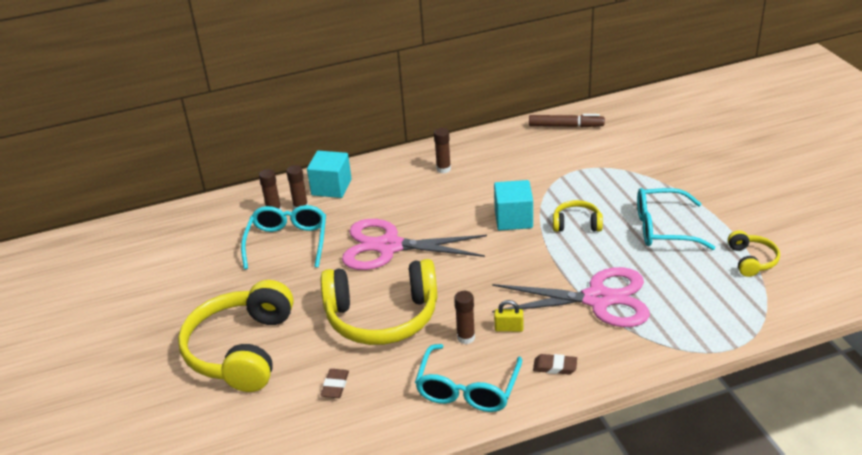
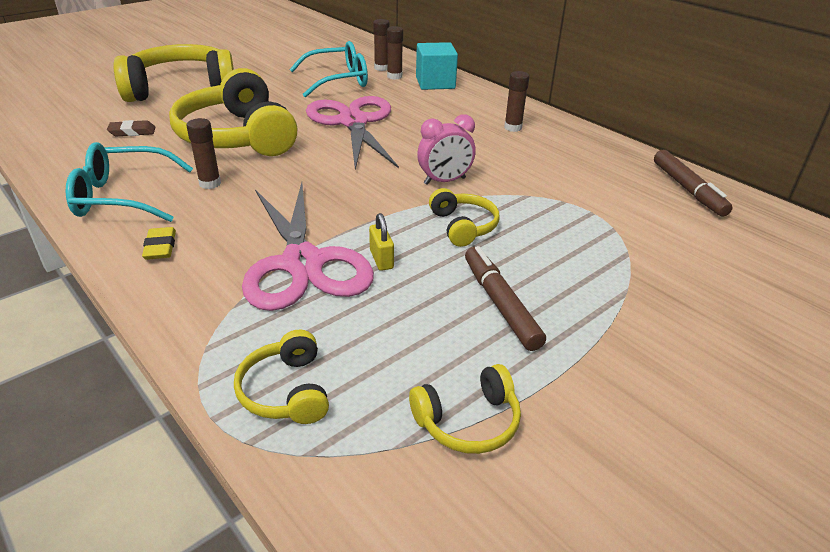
camera: 65 degrees right, 0 degrees up
(509, 328) = (230, 207): yellow padlock -> yellow padlock (381, 259)
(513, 219) = (444, 181): turquoise cube -> pink clock
(555, 367) = (160, 247): brown eraser -> yellow eraser
(663, 228) = (500, 304): turquoise glasses -> brown marker
(719, 319) = (286, 391): none -> yellow headphones

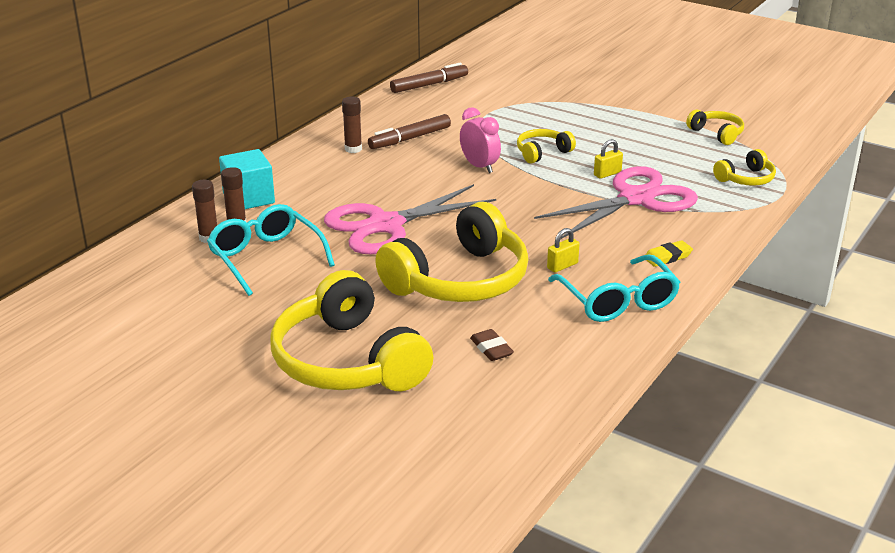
camera: 105 degrees left, 5 degrees down
(210, 183) = (562, 266): brown glue stick -> yellow padlock
(500, 304) = (619, 134): brown marker -> brown marker (409, 139)

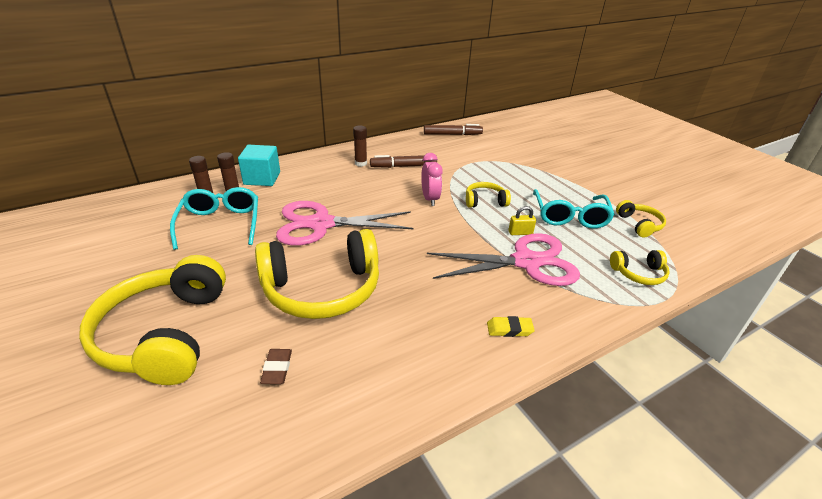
camera: 25 degrees right, 5 degrees up
(562, 266) = (412, 305): yellow padlock -> none
(618, 301) = (427, 361): turquoise glasses -> turquoise glasses (570, 217)

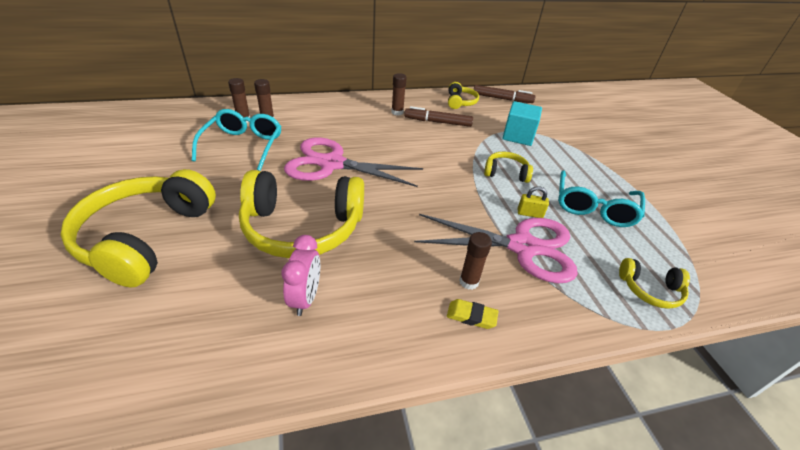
camera: 15 degrees right, 5 degrees up
(262, 178) = (300, 110): turquoise cube -> turquoise cube (518, 136)
(277, 368) = (223, 296): brown eraser -> none
(430, 199) = (449, 159): pink clock -> pink clock (305, 298)
(494, 301) = (469, 282): none -> brown glue stick
(639, 224) = (674, 233): yellow headphones -> yellow headphones (460, 102)

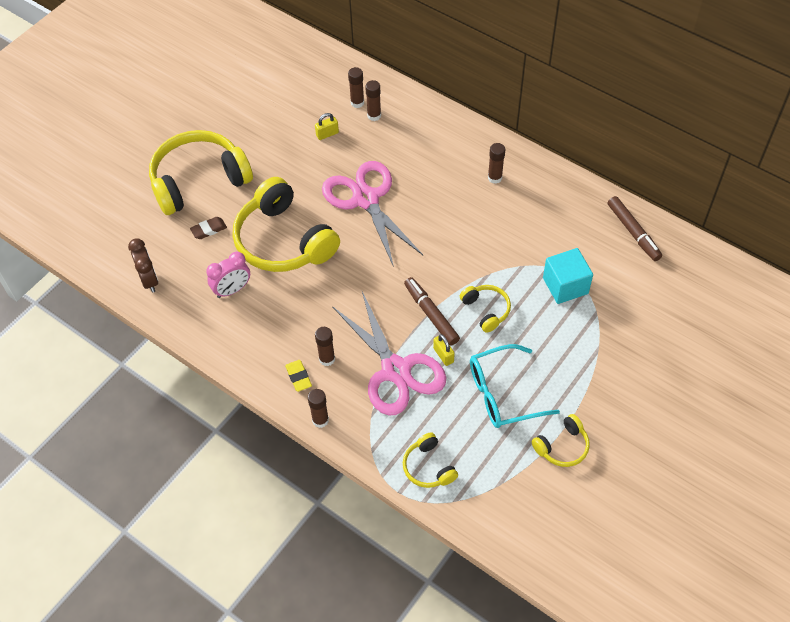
camera: 55 degrees right, 15 degrees up
(187, 366) = (149, 280): none -> brown clock
(210, 268) = (209, 229): none -> brown eraser
(243, 145) = (327, 134): turquoise glasses -> yellow padlock
(438, 122) = (514, 215): brown marker -> brown marker (431, 314)
(460, 102) = (578, 206): yellow headphones -> yellow headphones (562, 447)
(542, 333) = (320, 420): none -> brown glue stick

